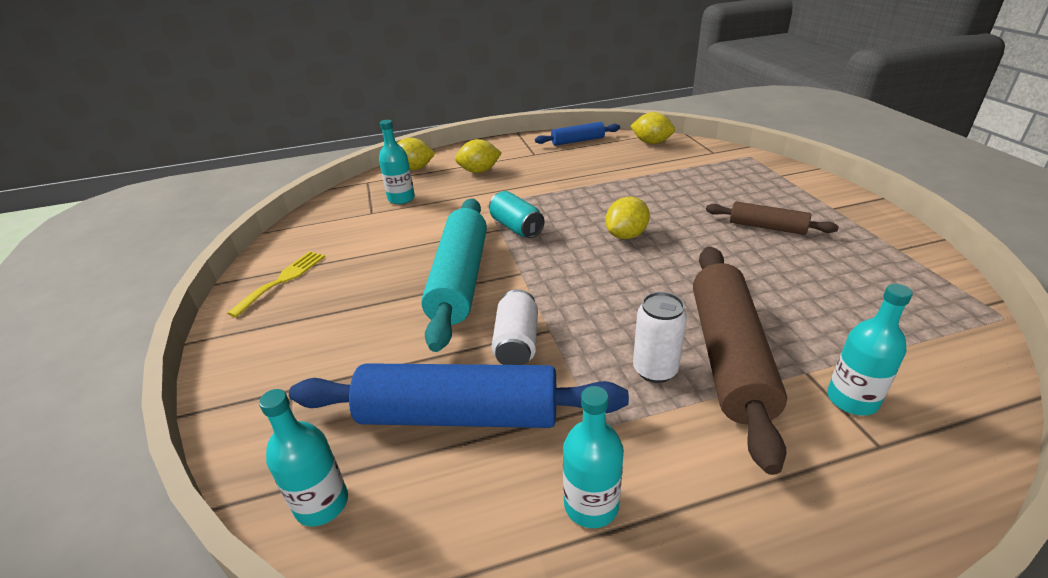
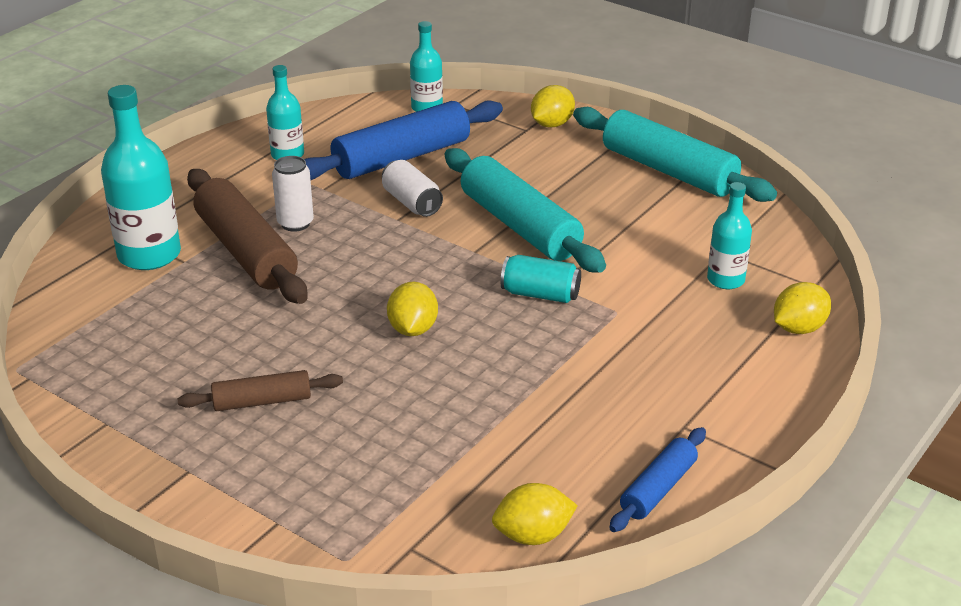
camera: 140 degrees right, 0 degrees up
(283, 280) = (668, 170): yellow fork -> turquoise rolling pin
(479, 171) = (707, 358): yellow lemon -> yellow lemon (552, 124)
(852, 399) = (149, 255): turquoise bottle -> turquoise bottle, size x1.71

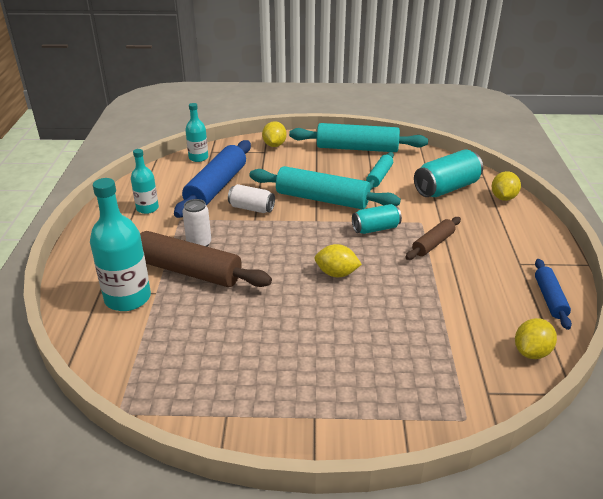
camera: 35 degrees left, 0 degrees up
(262, 401) = (306, 352): brown rolling pin -> brown rolling pin (433, 244)
(413, 329) = (336, 273): yellow lemon -> yellow lemon turned 45 degrees counterclockwise
(645, 224) = (379, 176): none -> turquoise rolling pin
(725, 280) = (446, 188): turquoise bottle -> turquoise can

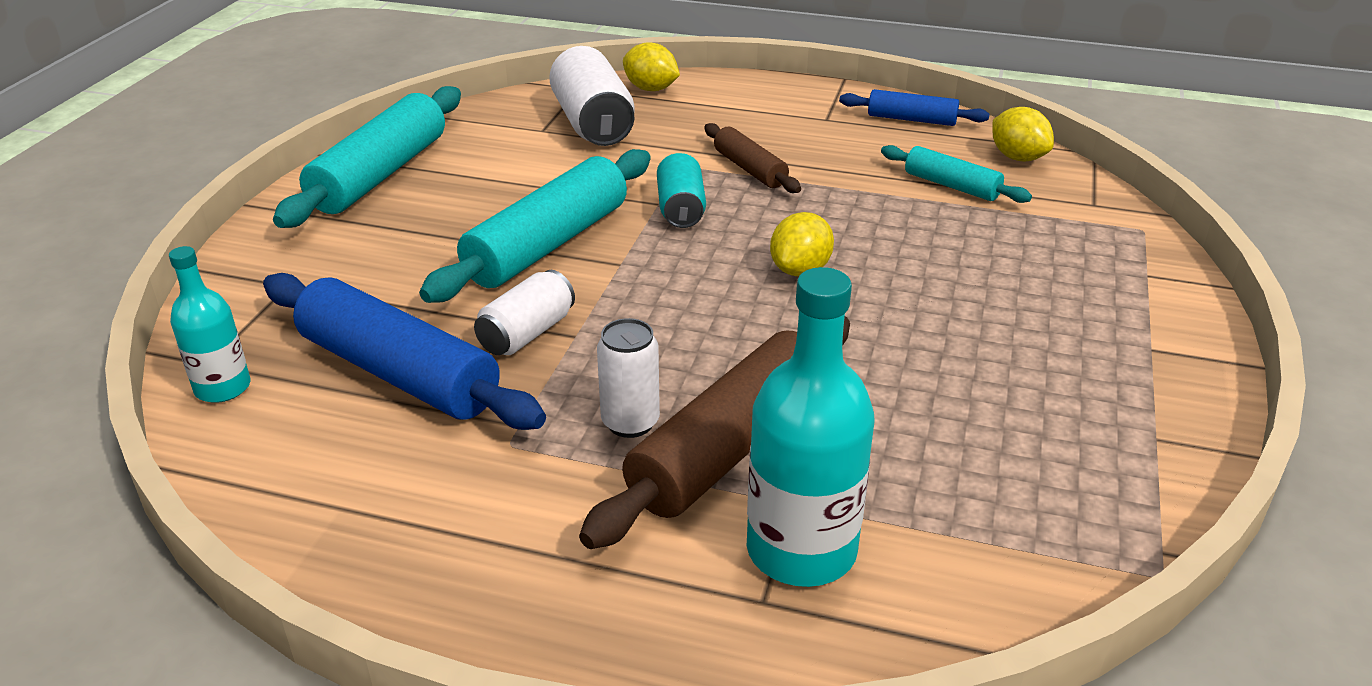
camera: 75 degrees left, 0 degrees up
(147, 208) = (422, 498): turquoise bottle -> none
(274, 145) = (268, 267): yellow lemon -> none
(379, 176) = (508, 173): turquoise rolling pin -> turquoise rolling pin (951, 186)
(446, 188) = (593, 124): turquoise can -> white can

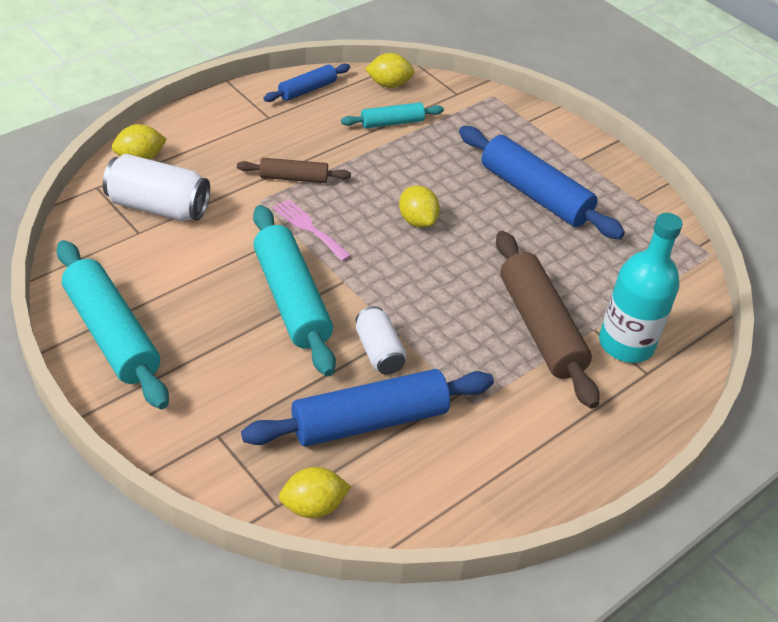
camera: 60 degrees left, 10 degrees up
(222, 388) = (313, 506): turquoise bottle -> yellow lemon
(630, 422) = (493, 351): white can -> none
(681, 209) = (309, 228): turquoise can -> pink fork
(1001, 337) = (534, 194): none -> blue rolling pin

